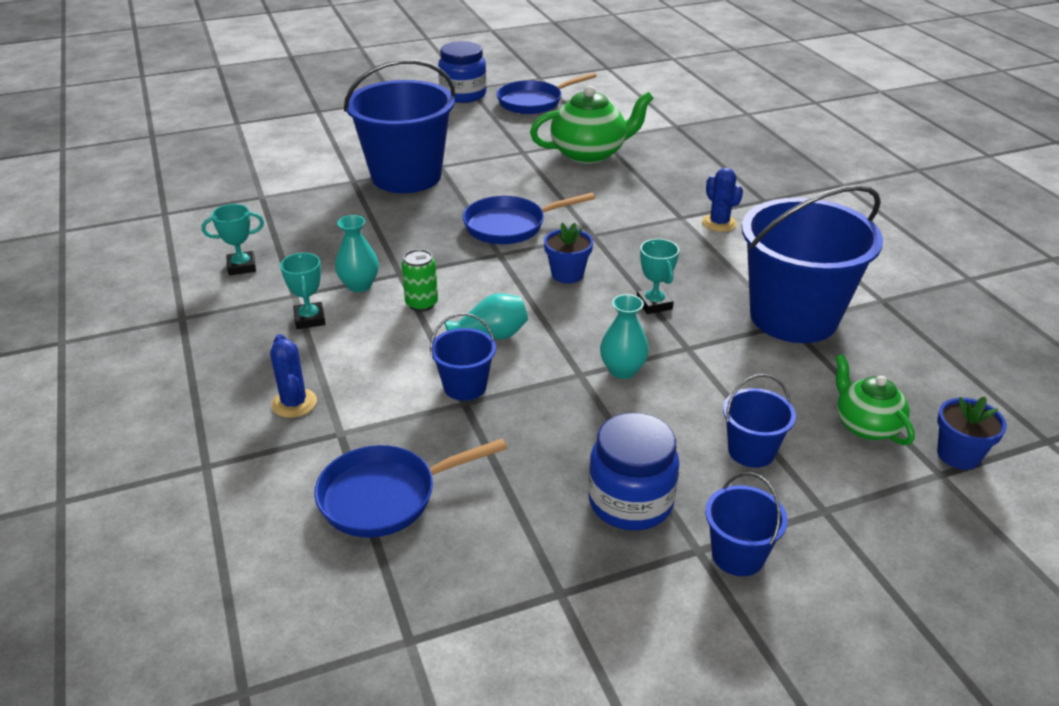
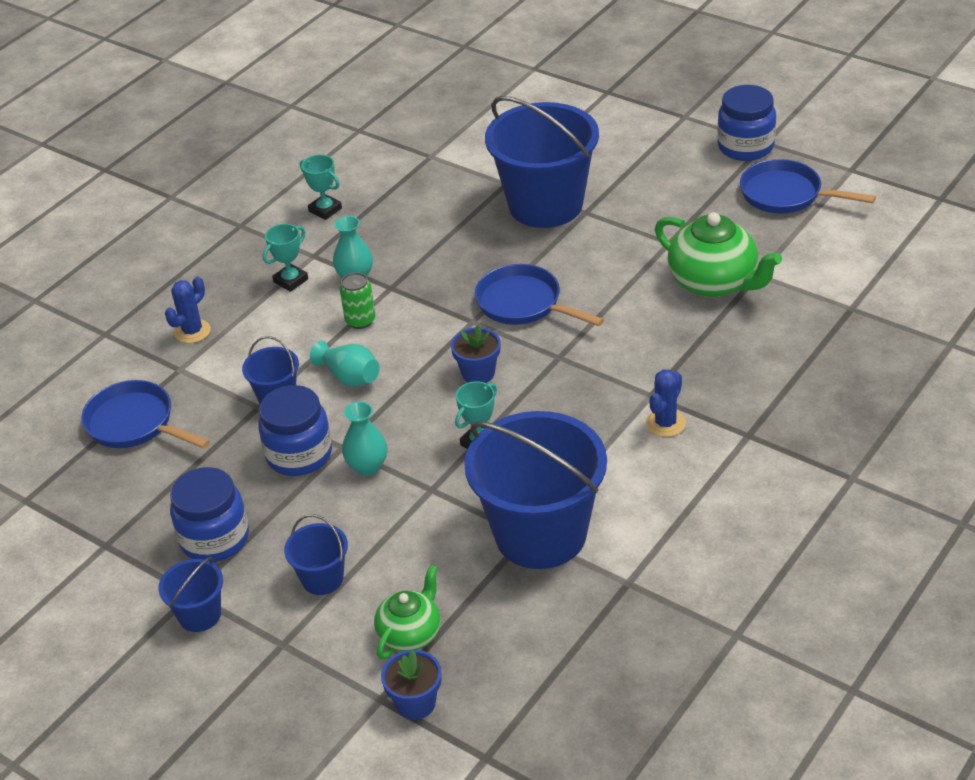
camera: 60 degrees right, 5 degrees up
(563, 403) = (299, 455): none -> blue jar

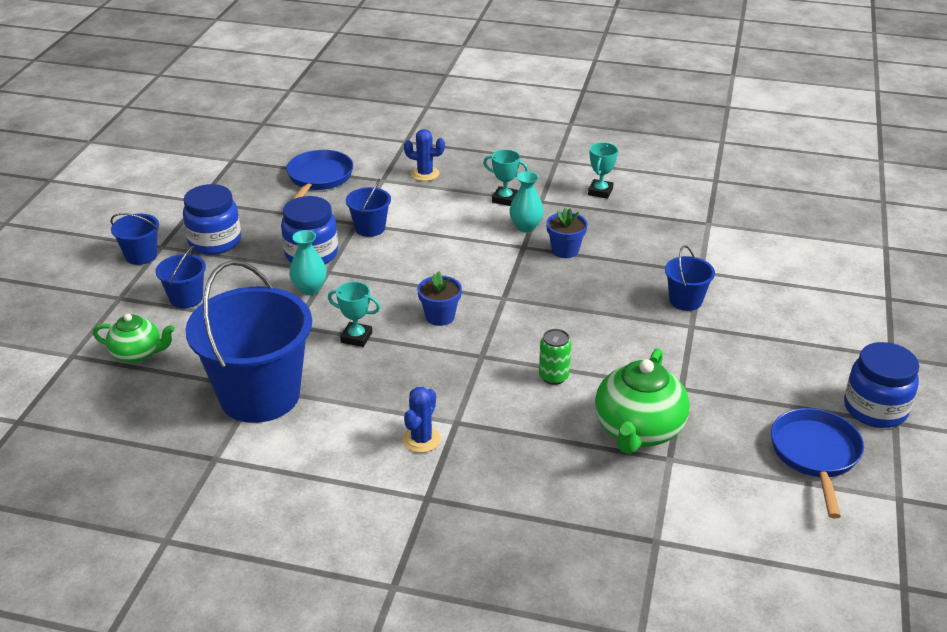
camera: 65 degrees right, 5 degrees down
(349, 377) = (406, 254): turquoise vase -> none
(360, 321) = (475, 242): green can -> green can (553, 376)
(416, 703) = (69, 373): blue flower pot -> blue flower pot (565, 250)
(523, 304) = (541, 320): blue pan -> none
(545, 205) = (685, 300): blue bucket -> blue bucket, size x0.45
(665, 423) = (421, 439): blue cactus -> blue cactus turned 75 degrees counterclockwise

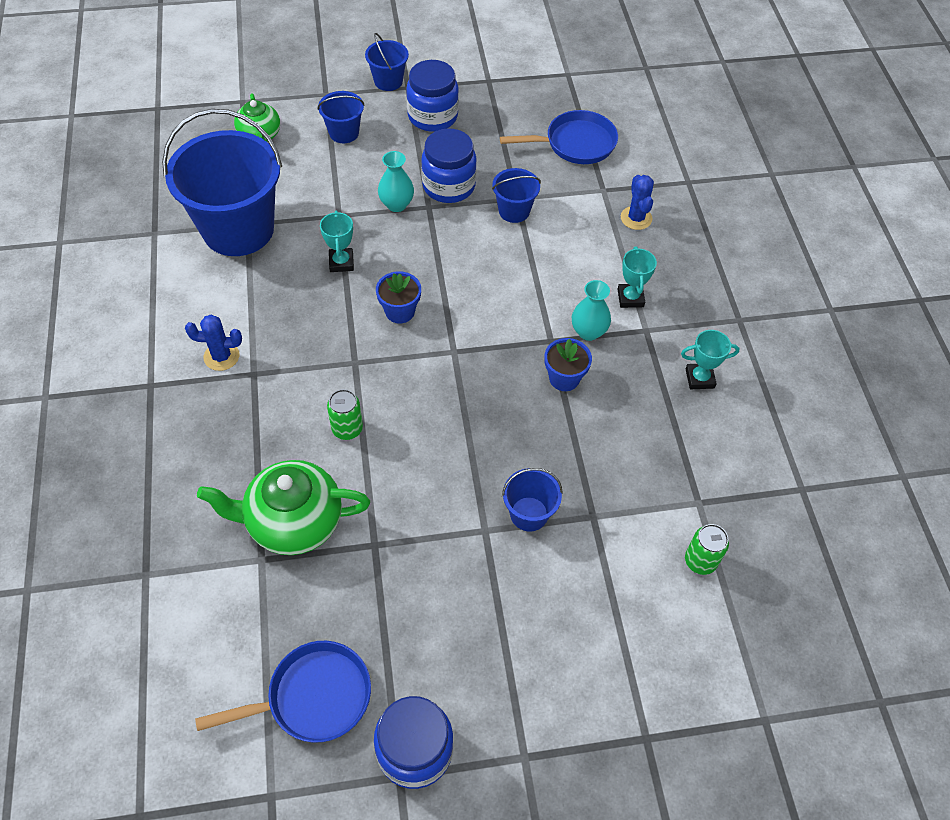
camera: 65 degrees right, 20 degrees up
(757, 236) = (700, 561): none -> green can

